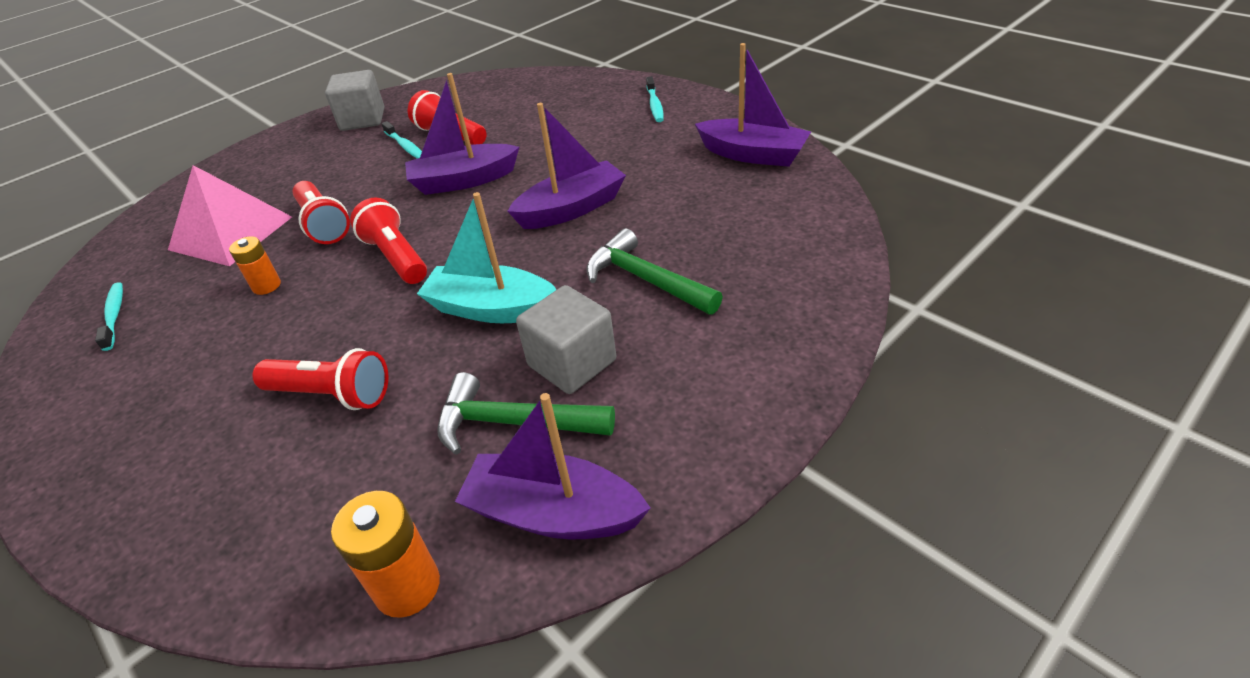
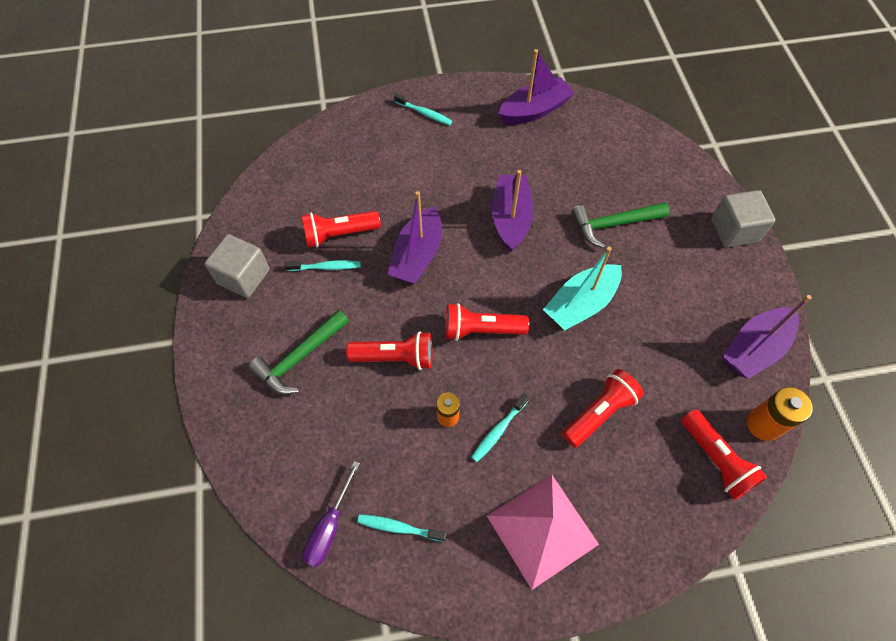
camera: 60 degrees left, 20 degrees up
(105, 276) = (329, 527): none -> purple screwdriver
(231, 233) = (347, 421): pink pyramid -> pink pyramid (542, 530)
(264, 327) = (498, 430): none -> turquoise toothbrush
(310, 550) = (715, 459): none -> red flashlight
(514, 423) = (685, 336): green hammer -> green hammer (300, 357)
(572, 363) = (657, 291): grey cube -> grey cube (734, 230)

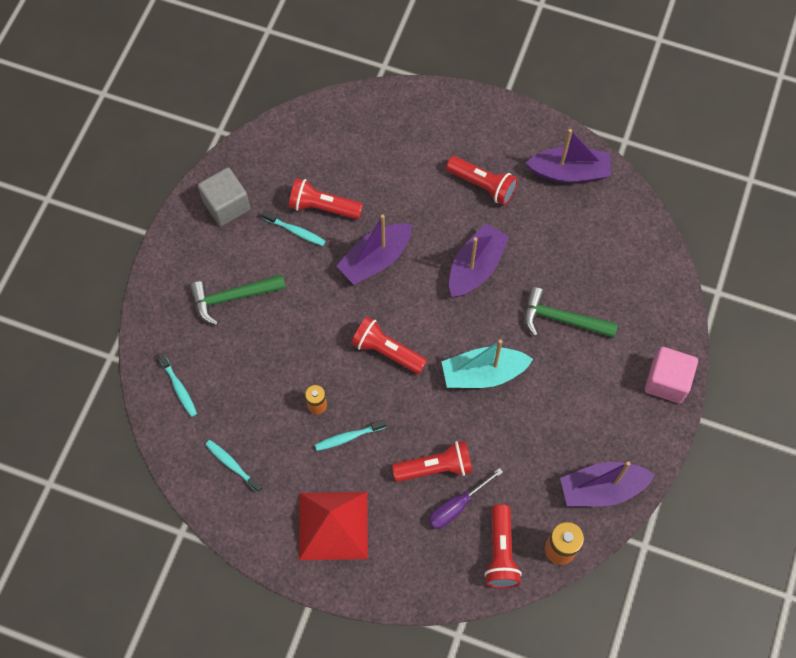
camera: 30 degrees right, 5 degrees up
(329, 527) = (184, 437): purple screwdriver -> purple screwdriver (457, 506)
(395, 357) = (305, 337): red flashlight -> red flashlight (483, 185)
(424, 113) = (466, 125): turquoise toothbrush -> turquoise toothbrush (179, 388)
(542, 530) = (333, 525): pink pyramid -> red pyramid
(734, 230) = (667, 381): grey cube -> pink cube

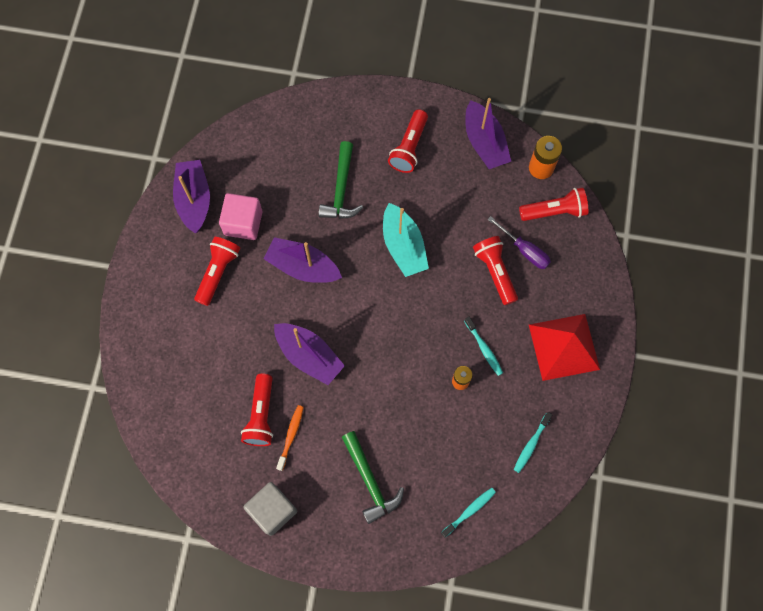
camera: 100 degrees left, 5 degrees up
(296, 231) = (291, 436): turquoise toothbrush -> orange toothbrush
(387, 351) = (398, 330): red flashlight -> red flashlight (409, 147)
(667, 381) = (382, 103): pink cube -> pink cube (243, 223)

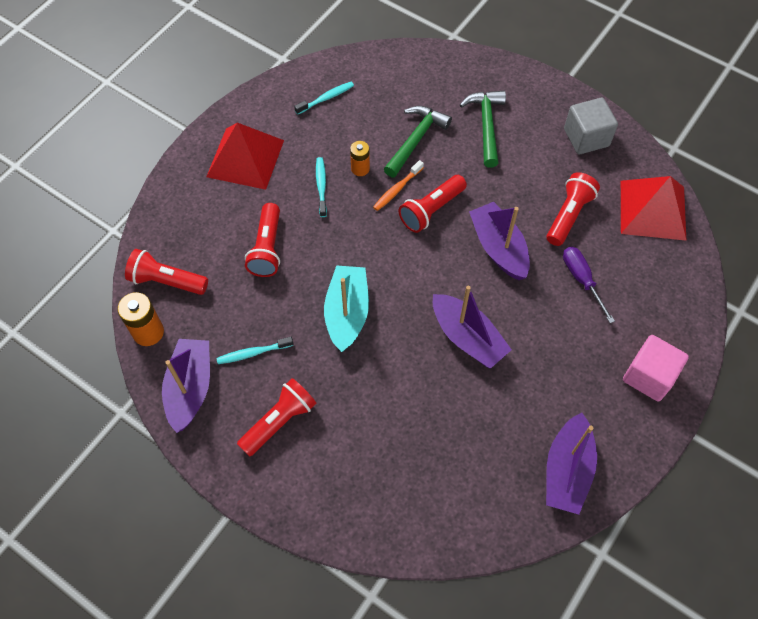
camera: 155 degrees left, 10 degrees down
(189, 455) = (653, 209): none -> red pyramid
(218, 272) = (566, 371): red flashlight -> red flashlight (431, 210)
(243, 223) = (516, 416): pink cube -> pink cube (649, 376)
(291, 436) = (545, 187): orange toothbrush -> orange toothbrush (397, 189)
(341, 189) = (384, 406): green hammer -> green hammer (415, 140)
(469, 511) = (409, 74): turquoise toothbrush -> turquoise toothbrush (253, 353)
(524, 250) = (224, 256): purple screwdriver -> purple screwdriver (581, 280)

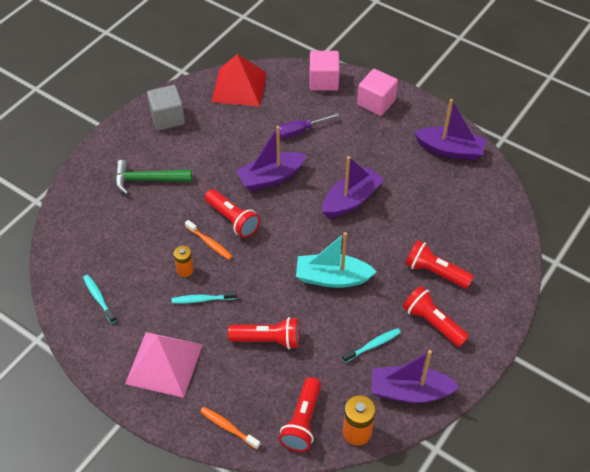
camera: 90 degrees left, 10 degrees down
(169, 215) = (228, 427): none -> orange toothbrush
(245, 158) = (164, 364): red pyramid -> pink pyramid
(253, 353) = (373, 345): turquoise toothbrush -> turquoise toothbrush turned 105 degrees counterclockwise
(415, 140) = (157, 229): green hammer -> none
(568, 215) = (242, 134): red flashlight -> red flashlight (435, 272)
(681, 309) = (323, 81): none -> pink cube

